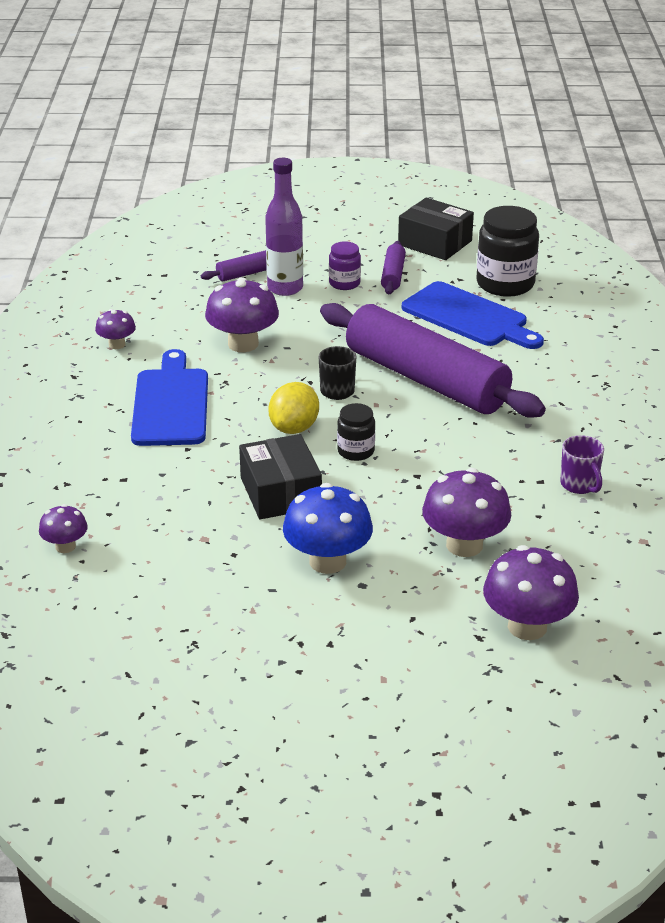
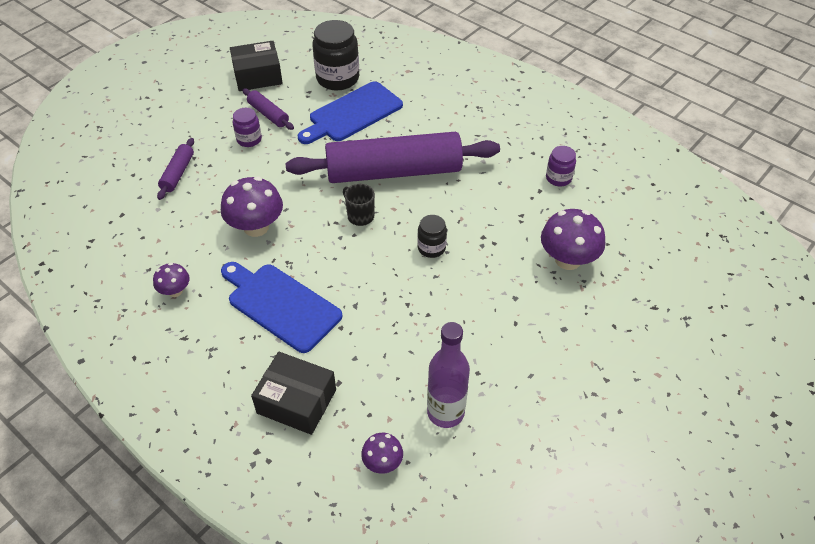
camera: 50 degrees left, 15 degrees up
(280, 492) = (437, 309): black box -> black box (296, 401)
(285, 288) = (219, 168): purple bottle -> purple bottle (445, 412)
(294, 428) = (377, 261): yellow lemon -> none
(327, 561) = (527, 330): blue mushroom -> none
(469, 317) = (352, 114): blue cutting board -> blue cutting board turned 150 degrees clockwise
(527, 626) = (662, 281): purple mushroom -> none
(579, 485) = (558, 178): purple mug -> purple jar

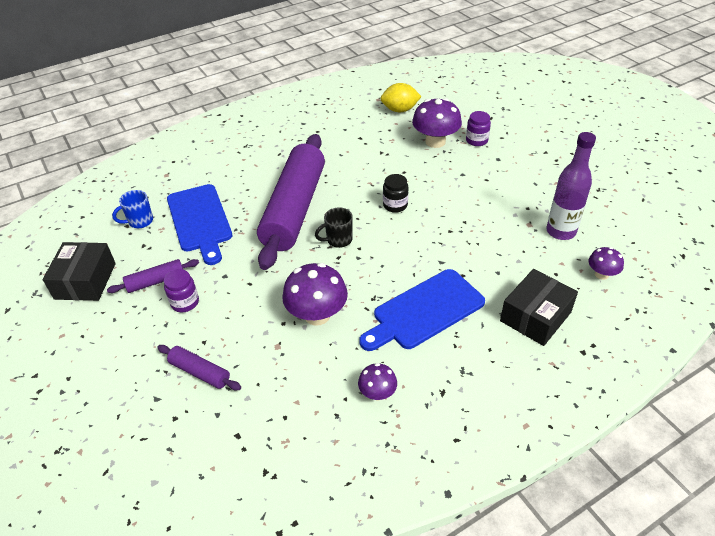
camera: 70 degrees left, 5 degrees down
(337, 78) = (140, 221): black jar -> blue mug
(558, 178) = (352, 126): purple jar -> purple jar (476, 140)
(617, 212) = (400, 110): none -> yellow lemon

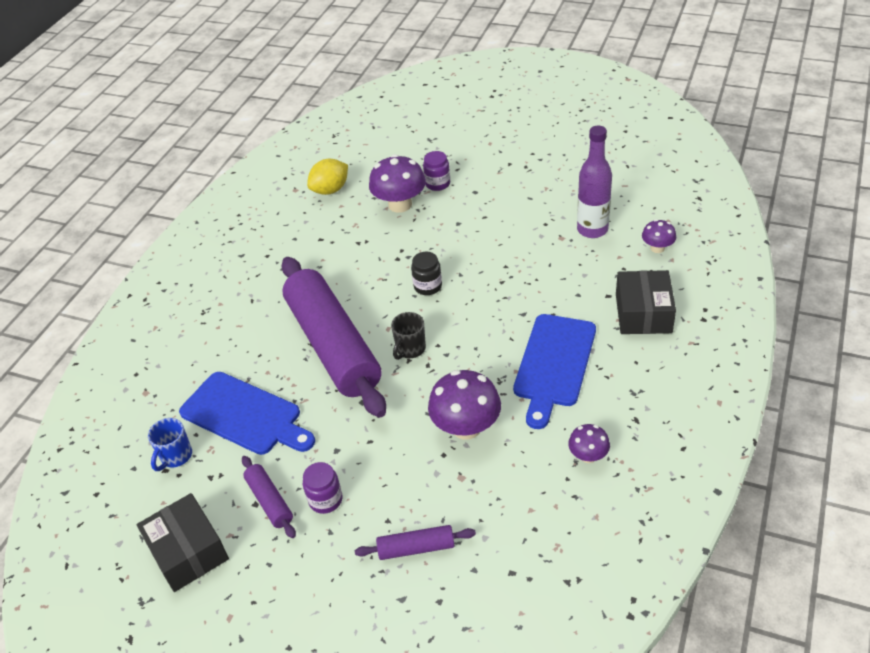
camera: 35 degrees left, 0 degrees up
(156, 281) = (270, 501): purple rolling pin -> purple rolling pin turned 60 degrees counterclockwise

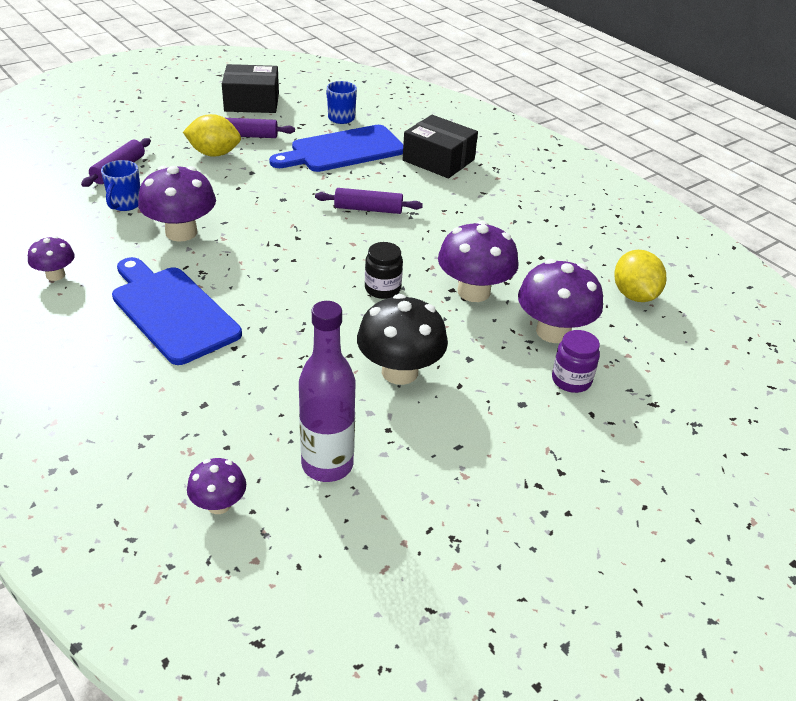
camera: 115 degrees right, 5 degrees down
(325, 500) = (214, 154): purple jar -> yellow lemon
(333, 346) = (368, 209): purple rolling pin -> purple rolling pin, size x0.41
(390, 249) = (473, 291): none -> purple mushroom
(410, 349) = (309, 243): black mug -> none
(464, 495) = (125, 204): none -> blue mug
(498, 241) = (400, 371): none -> black mushroom
(643, 313) = (141, 413): black box -> black box (438, 160)

